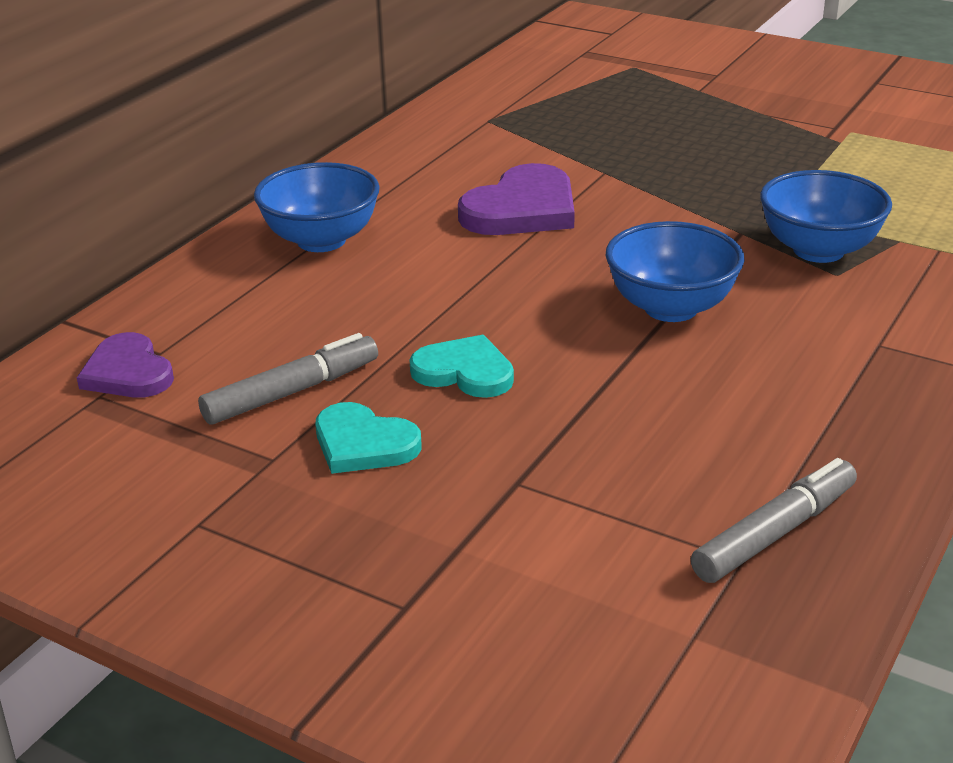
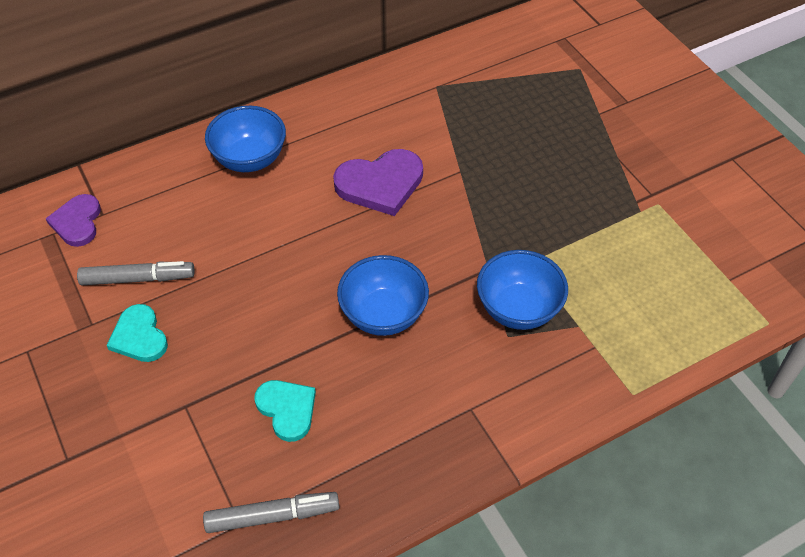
camera: 30 degrees right, 20 degrees up
(464, 372) = (231, 309): turquoise heart -> turquoise heart (287, 409)

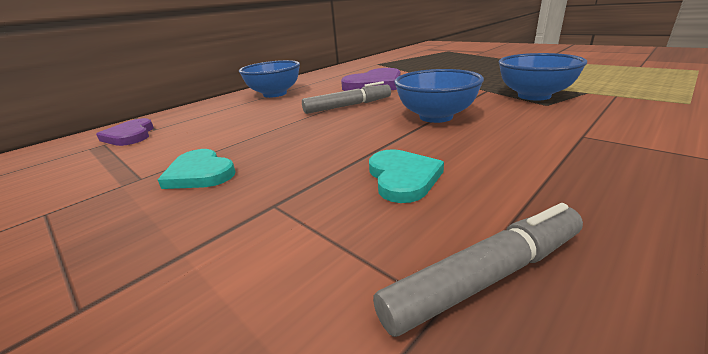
camera: 15 degrees left, 25 degrees down
(138, 279) = (193, 146): grey marker -> grey marker (348, 106)
(287, 409) = (403, 178): turquoise heart -> turquoise heart turned 45 degrees clockwise

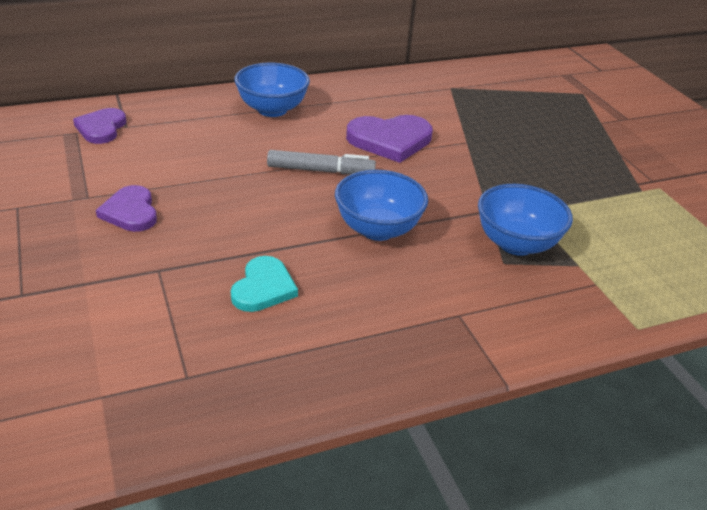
camera: 20 degrees right, 10 degrees up
(200, 173) = (130, 212): turquoise heart -> purple heart
(485, 277) = (225, 375): grey marker -> none

